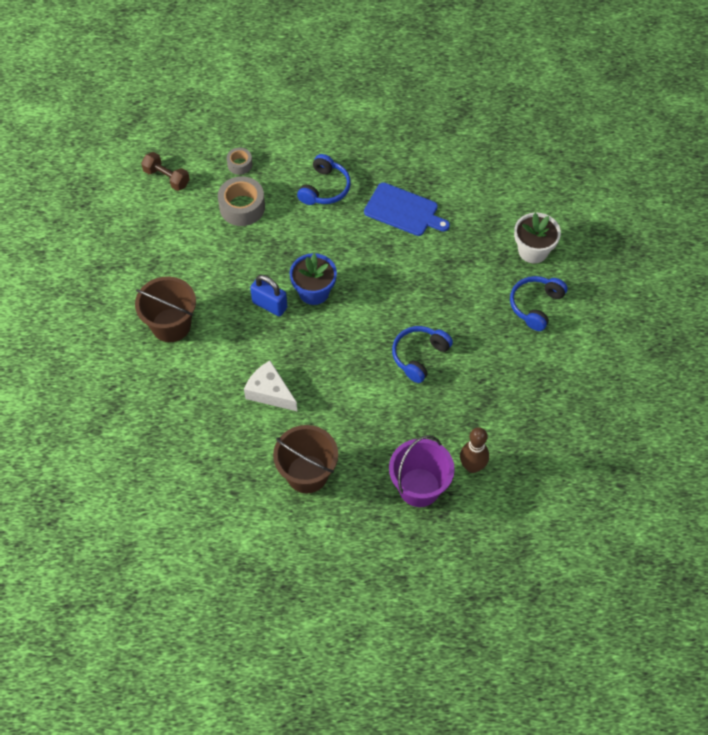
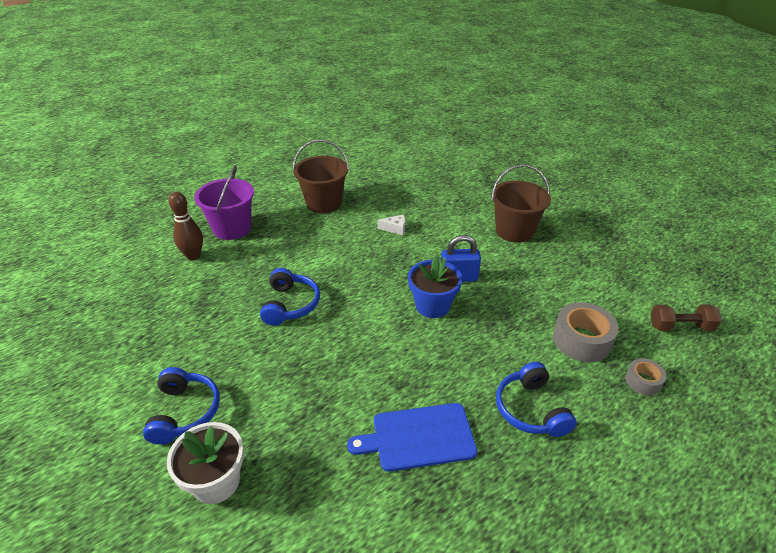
camera: 145 degrees right, 20 degrees down
(270, 392) = (395, 229): white cheese -> white cheese, size x0.56

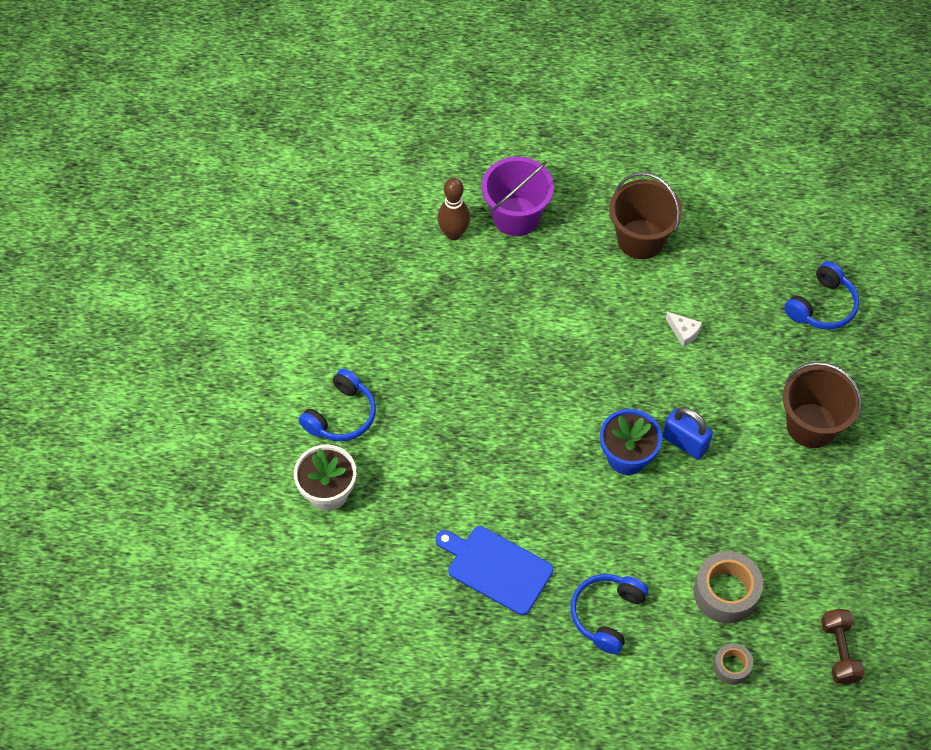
camera: 40 degrees right, 20 degrees up
(290, 305) = (499, 362): blue headphones -> blue headphones (822, 306)
(680, 327) = (839, 652): brown dumbbell -> brown dumbbell turned 45 degrees clockwise

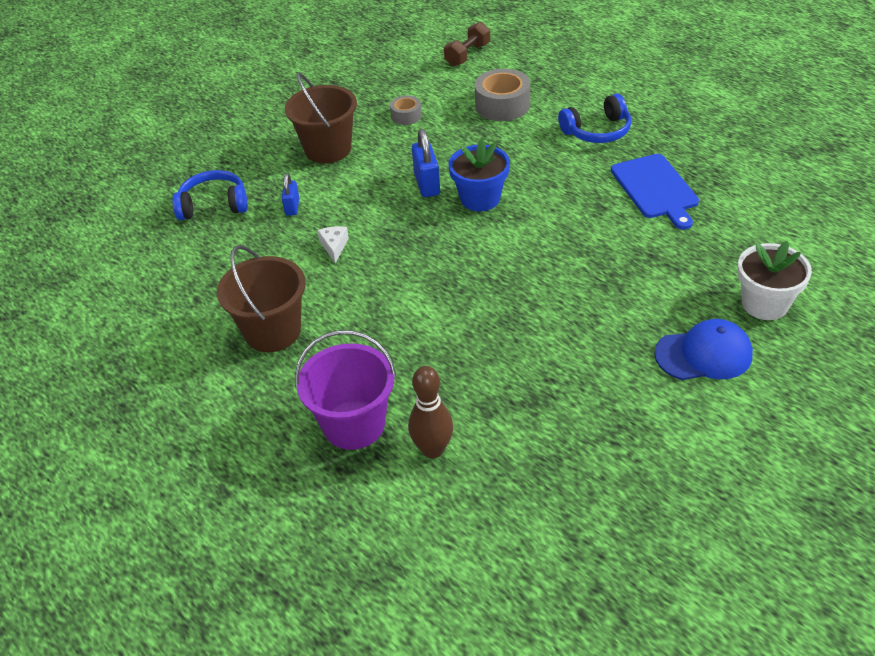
camera: 135 degrees left, 15 degrees down
(341, 415) = (704, 354): blue headphones -> blue cap
(732, 666) = (542, 76): grey tape -> grey tape (406, 116)
(760, 345) = (292, 207): none -> blue padlock

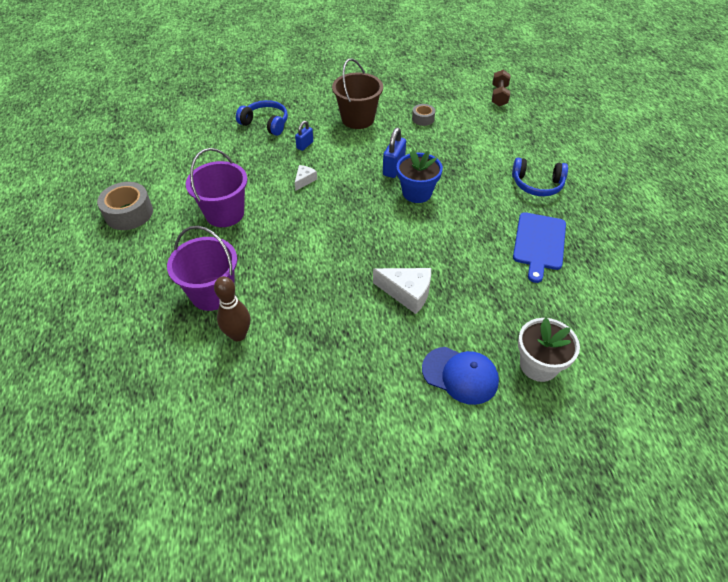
camera: 30 degrees right, 5 degrees up
(272, 331) = (225, 213): brown bucket -> purple bucket
(467, 55) = (499, 96): brown dumbbell -> brown dumbbell turned 60 degrees counterclockwise
(502, 105) = (490, 138): grey tape -> grey tape (129, 213)
(574, 305) = (407, 293): none -> white cheese

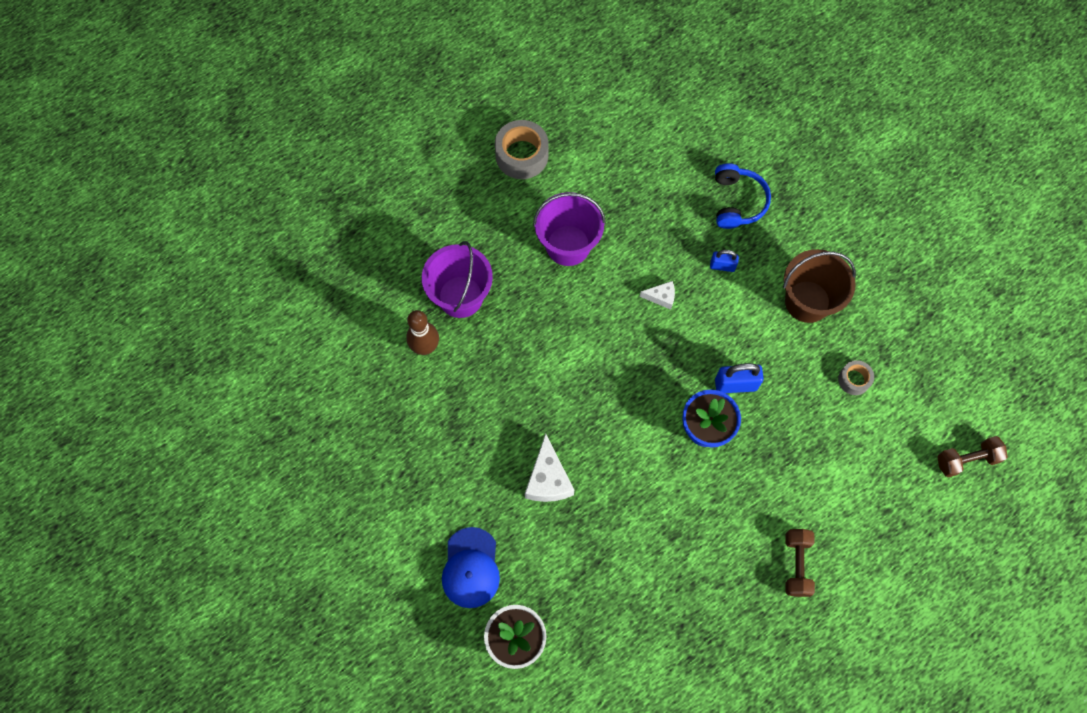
camera: 65 degrees right, 20 degrees up
(537, 184) = (796, 565): blue headphones -> brown dumbbell
(539, 243) = (691, 595): blue cutting board -> none

